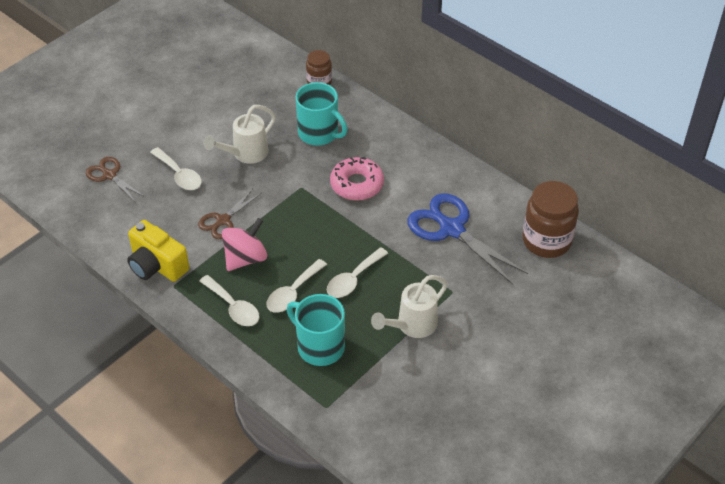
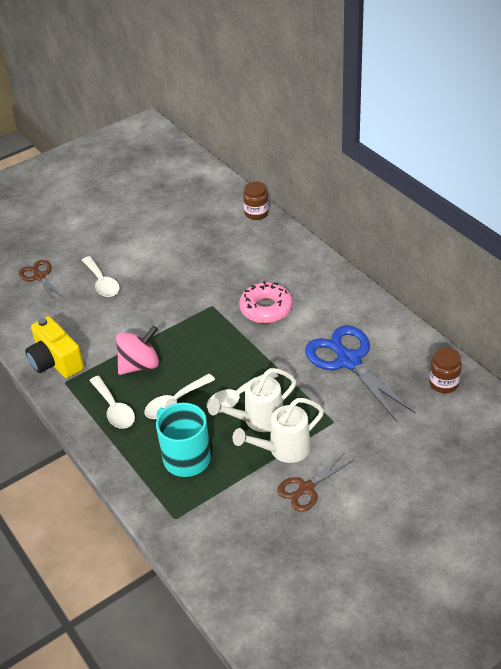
camera: 15 degrees right, 5 degrees down
(223, 221) = (129, 328): brown scissors -> brown scissors (306, 489)
(245, 154) = (169, 270): white watering can -> white watering can (258, 420)
(319, 133) = (243, 258): turquoise mug -> none
(546, 241) = (443, 383): brown jar -> brown jar, size x0.57

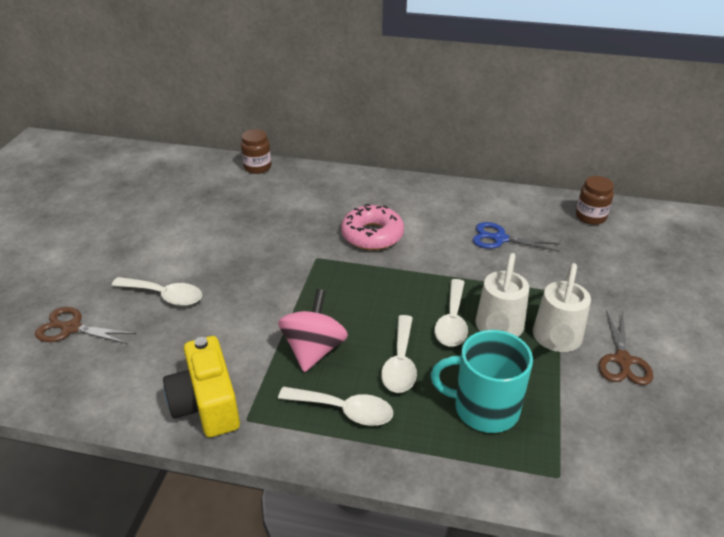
camera: 45 degrees left, 5 degrees down
(56, 361) = (206, 404): yellow camera -> yellow camera turned 60 degrees clockwise
(348, 360) = (499, 238): blue scissors -> blue scissors, size x0.56

